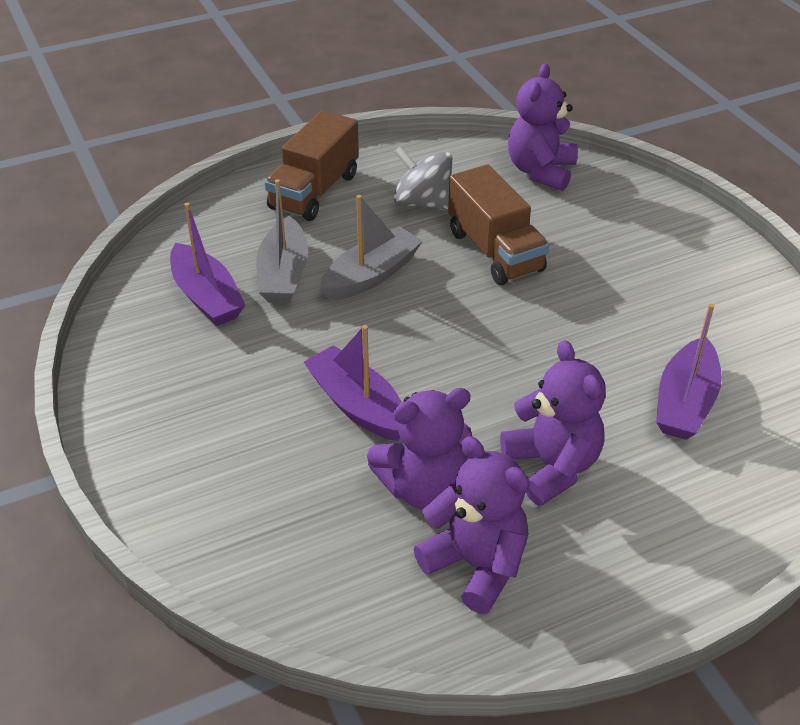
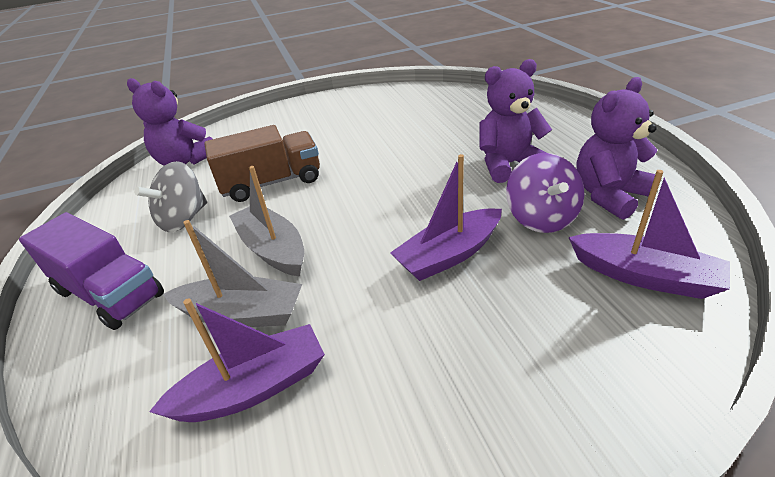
camera: 80 degrees left, 5 degrees down
(314, 191) = (110, 293): brown truck -> purple truck
(424, 488) = (541, 218): purple teddy bear -> purple spinning top
(685, 402) = (446, 121): purple boat -> purple boat (644, 276)

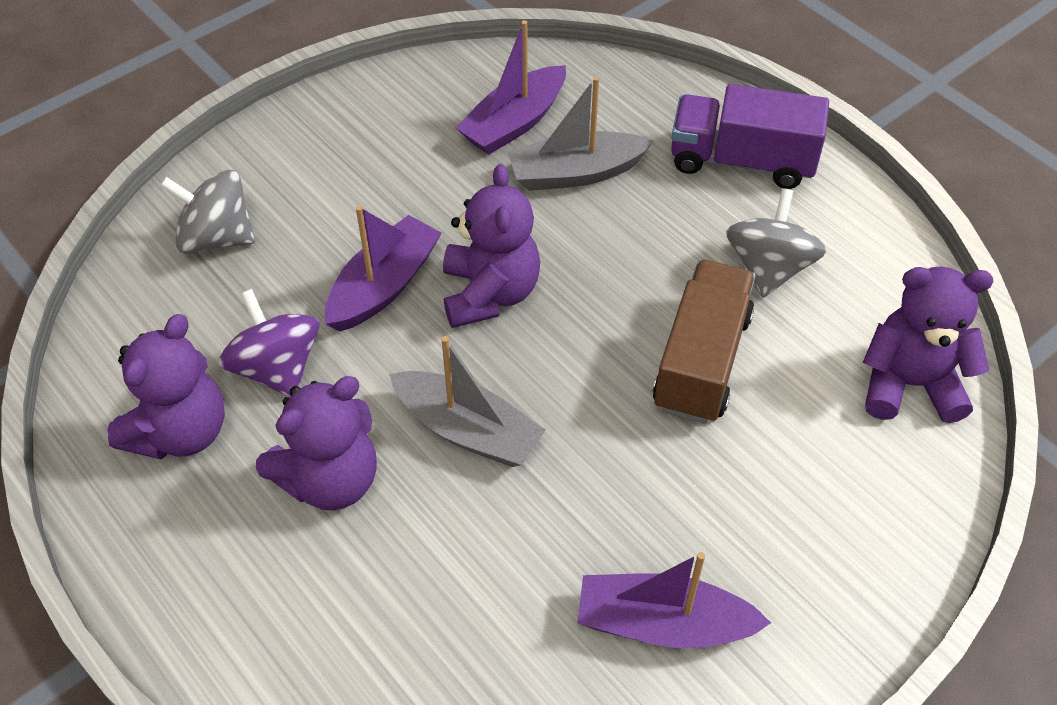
camera: 155 degrees right, 15 degrees up
(271, 183) = (701, 361): brown truck -> brown truck turned 150 degrees clockwise
(273, 249) = (603, 249): grey boat -> grey boat (467, 430)
(371, 236) = (490, 293): none -> purple teddy bear
(606, 327) = (216, 237): none -> grey spinning top
(644, 276) = (167, 302): purple boat -> purple boat (663, 624)

